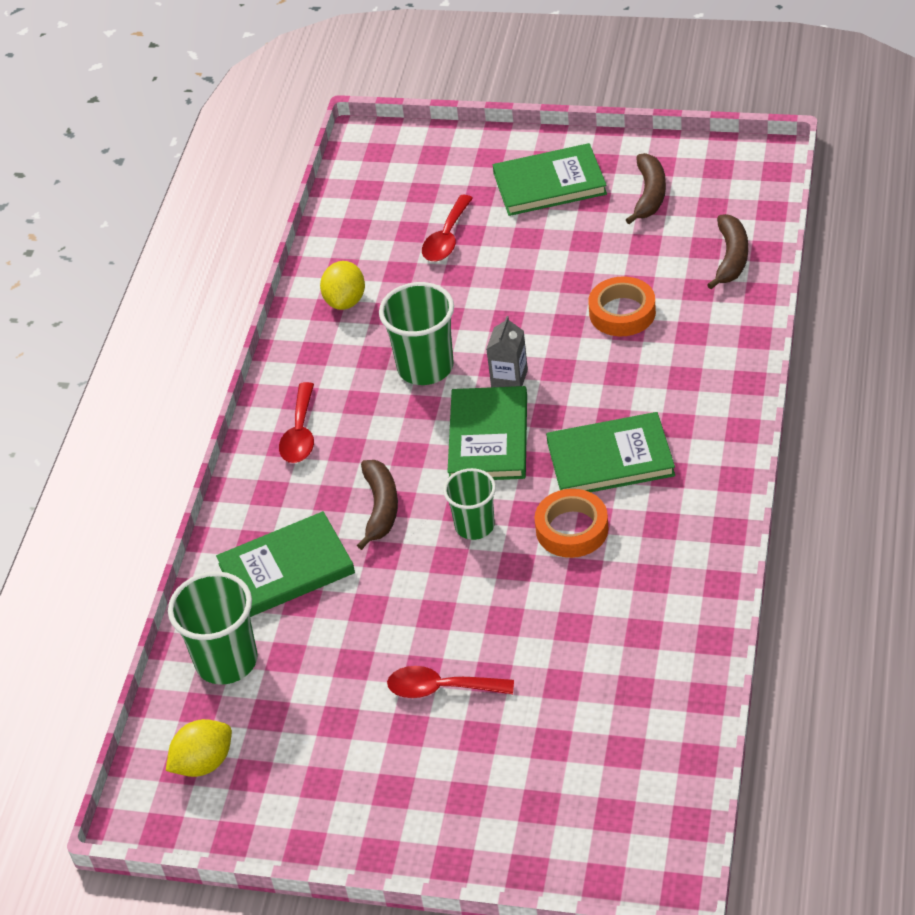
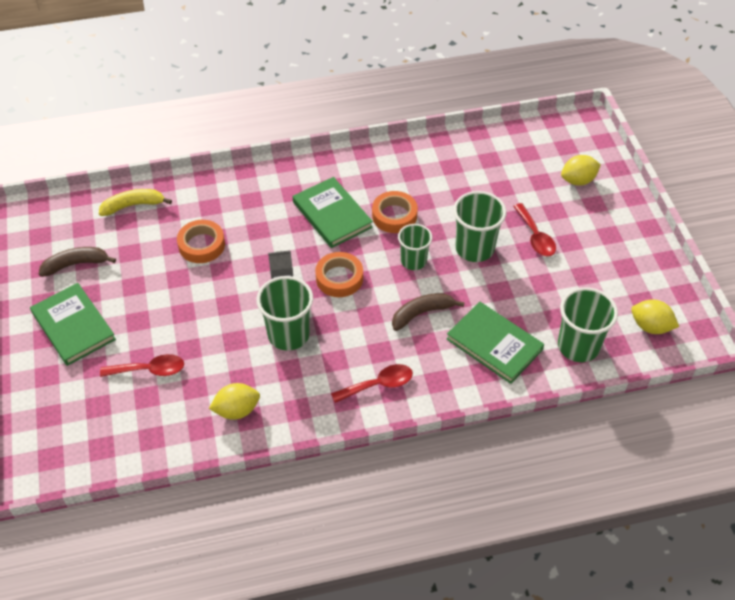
camera: 120 degrees left, 5 degrees up
(459, 604) = (474, 248): none -> green cup
(488, 438) = (339, 278): green book -> orange tape
(527, 797) = (578, 180): none -> yellow lemon
(731, 257) = (133, 205): brown banana -> yellow banana

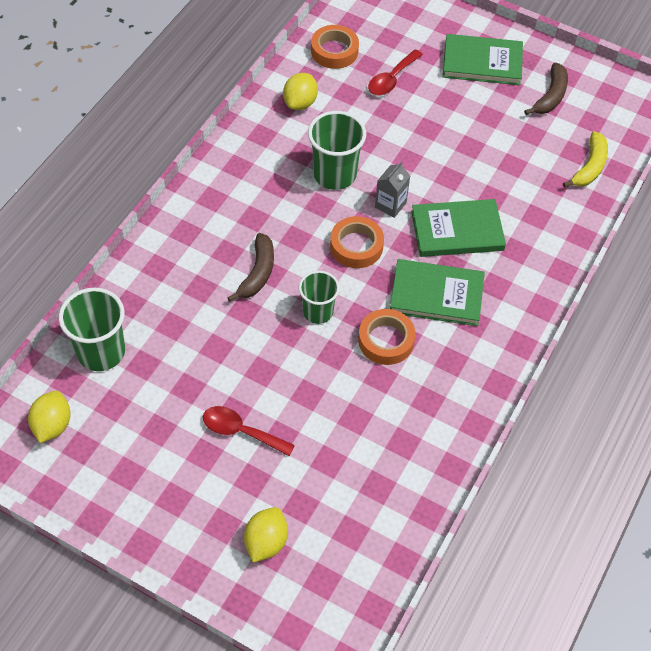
camera: 130 degrees right, 5 degrees up
(201, 245) = (492, 182): orange tape -> orange tape (334, 51)
(378, 384) = (226, 194): red spoon -> none
(474, 248) = (281, 370): green cup -> none
(494, 344) = (172, 296): green book -> green book (457, 231)
(650, 326) = (52, 425): yellow lemon -> yellow lemon turned 60 degrees counterclockwise

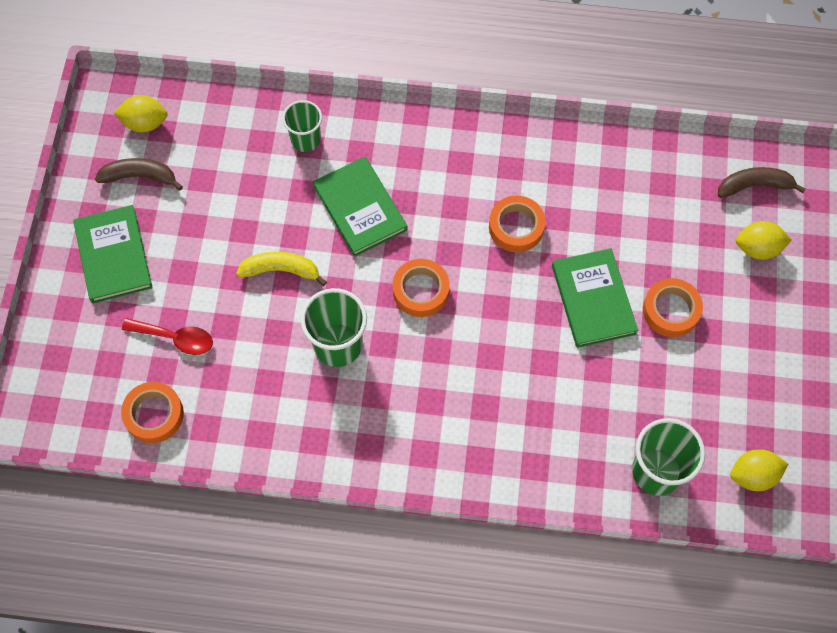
camera: 110 degrees left, 10 degrees up
(240, 431) = (671, 310): red spoon -> orange tape
(257, 273) = (496, 368): brown banana -> brown banana (754, 186)
(300, 103) = (250, 419): yellow lemon -> yellow lemon (145, 123)
(318, 312) = (514, 296): green cup -> green cup (306, 140)
(390, 205) = (354, 278): grey carton -> none
(436, 295) = (445, 202): green book -> green book (593, 299)
(589, 167) = (226, 117): yellow banana -> yellow banana (281, 270)

